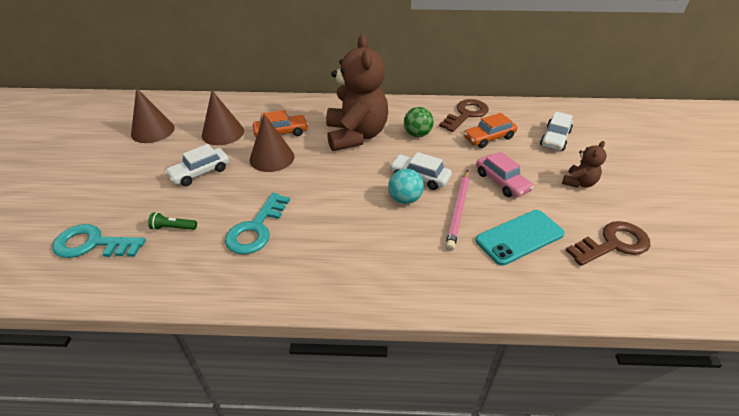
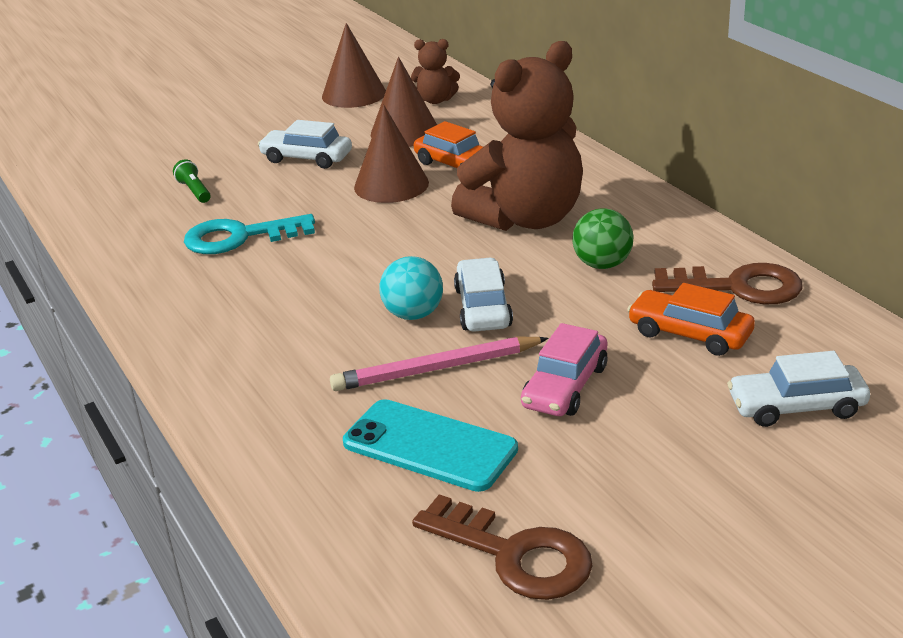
camera: 60 degrees right, 10 degrees down
(92, 244) = (131, 165): turquoise key -> none
(579, 183) = (669, 473): brown teddy bear -> brown teddy bear (436, 100)

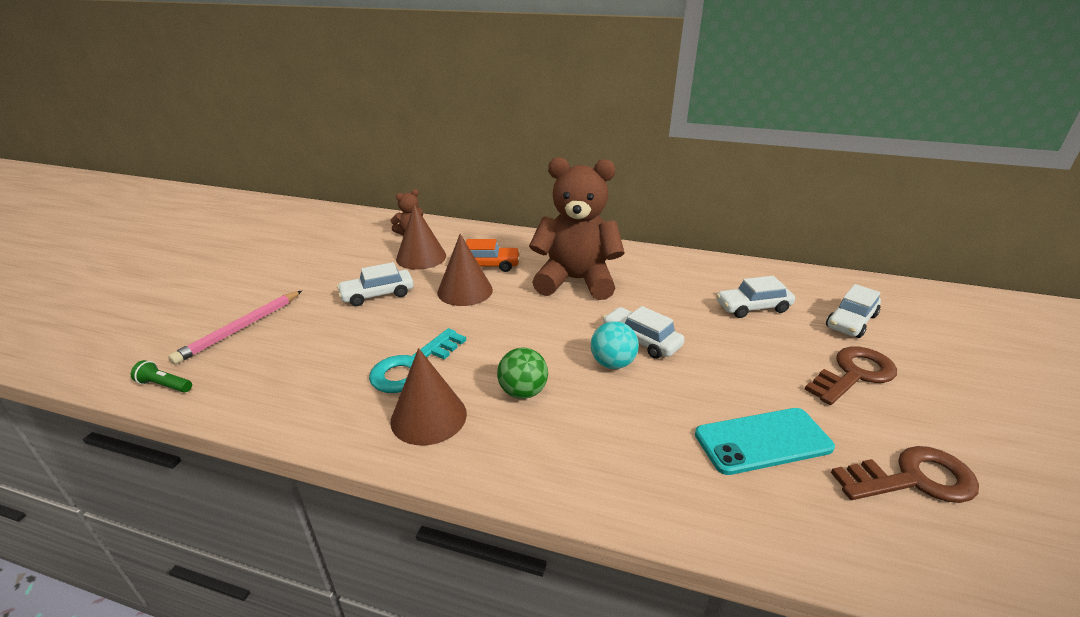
camera: 45 degrees left, 0 degrees up
(194, 191) = (321, 348): green flashlight -> green flashlight (165, 385)
(354, 94) = (347, 245): brown cone -> brown cone (428, 417)
(435, 368) = (681, 390): pink pencil -> pink pencil (240, 328)
(526, 218) = (576, 281): brown teddy bear -> brown teddy bear turned 90 degrees counterclockwise
(565, 386) = (756, 364): pink car -> none
(602, 264) = (655, 290): green ball -> green ball (523, 392)
(689, 334) = (753, 307): orange car -> white car
(738, 287) = (729, 275): brown key -> brown key (854, 374)

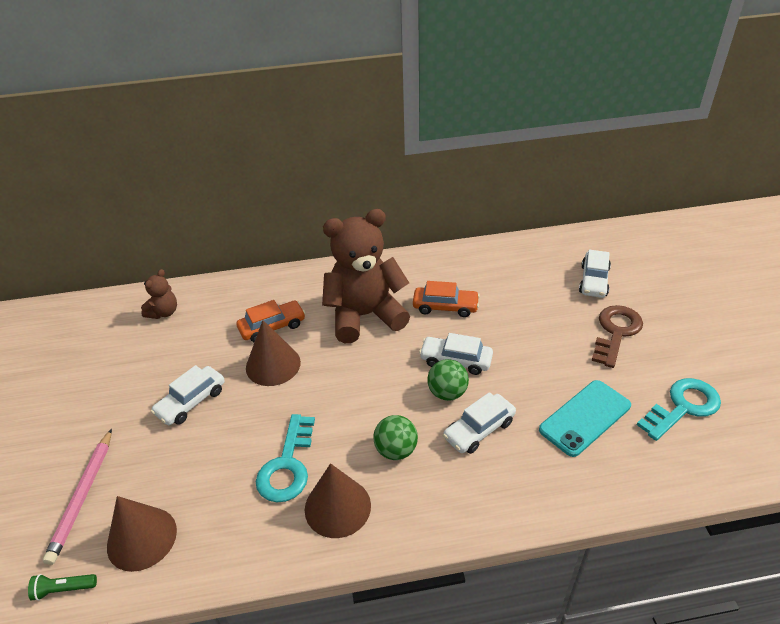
camera: 25 degrees left, 10 degrees up
(421, 257) = (199, 340): brown cone -> brown cone (142, 538)
(612, 363) = (447, 393): turquoise ball -> green ball
(661, 296) = (445, 307): none -> orange car
(753, 307) = (520, 292): white car -> white car (479, 430)
(913, 479) = (683, 407): brown key -> turquoise key

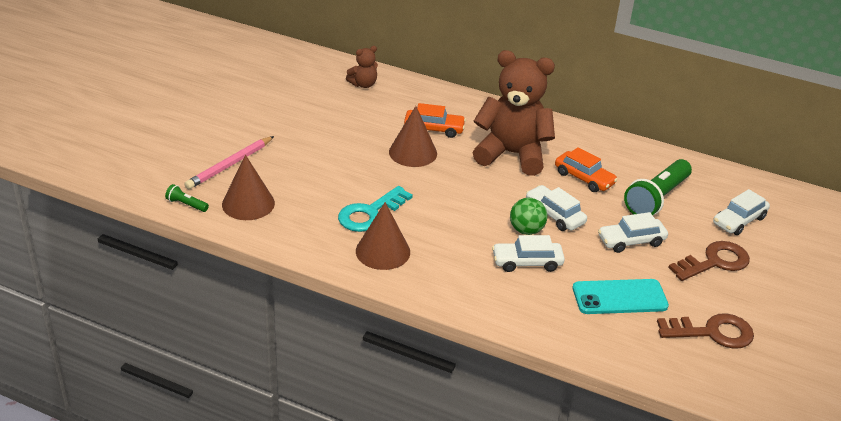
camera: 30 degrees right, 5 degrees down
(191, 402) = (337, 147): white car -> white car (631, 241)
(396, 450) = (453, 243): green ball -> none
(518, 294) = (657, 198): none -> green flashlight
(683, 407) = (712, 332): turquoise key -> brown key

